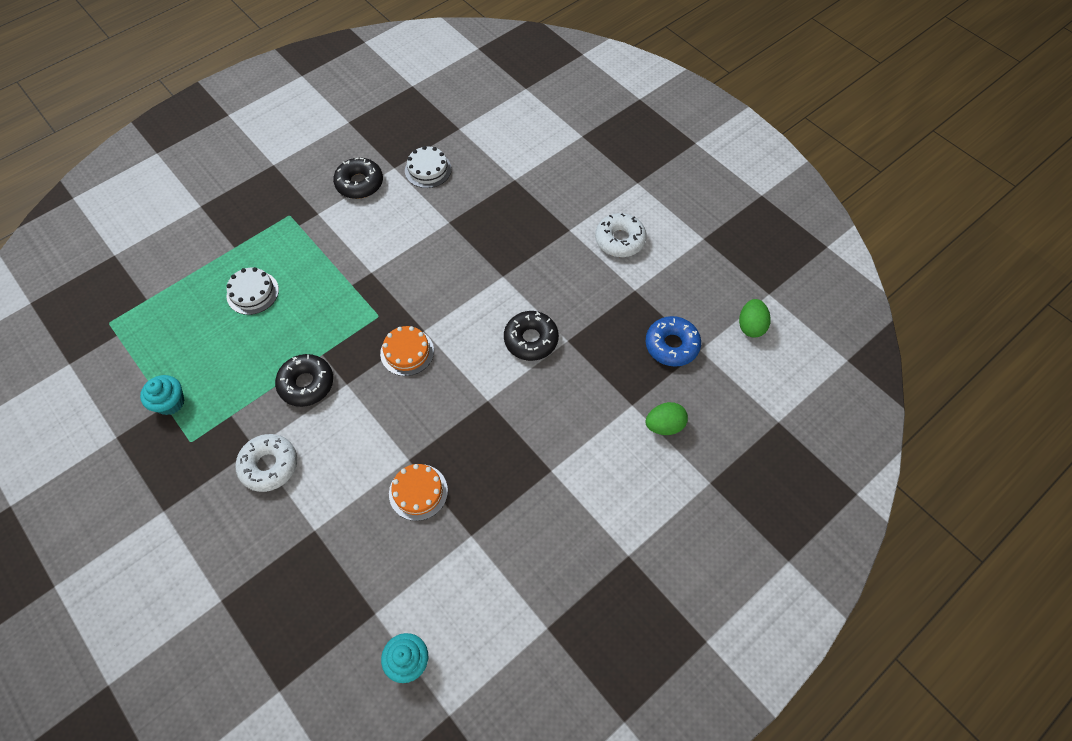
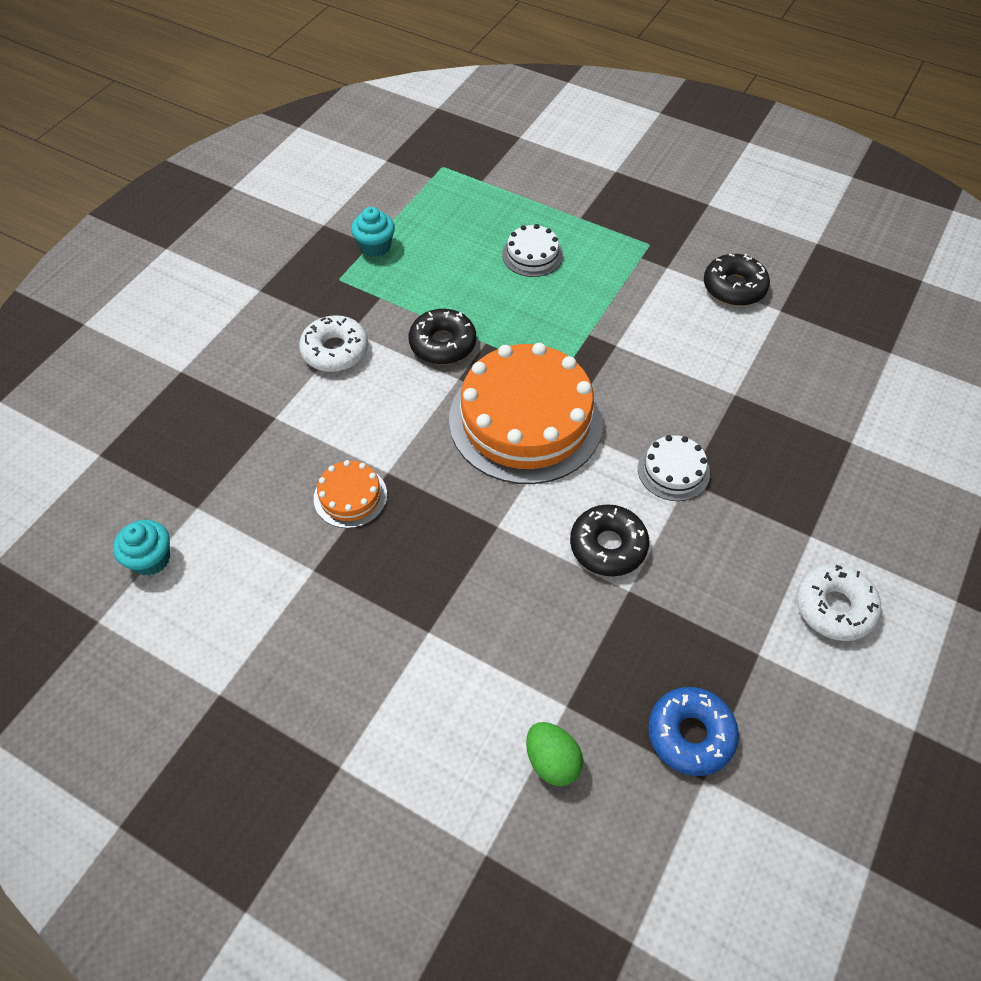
camera: 70 degrees right, 5 degrees down
(407, 352) = (525, 419): orange cake -> orange cake, size x2.22
(428, 170) = (801, 344): white cake -> white cake (673, 470)
(751, 326) = (789, 852): green egg -> none

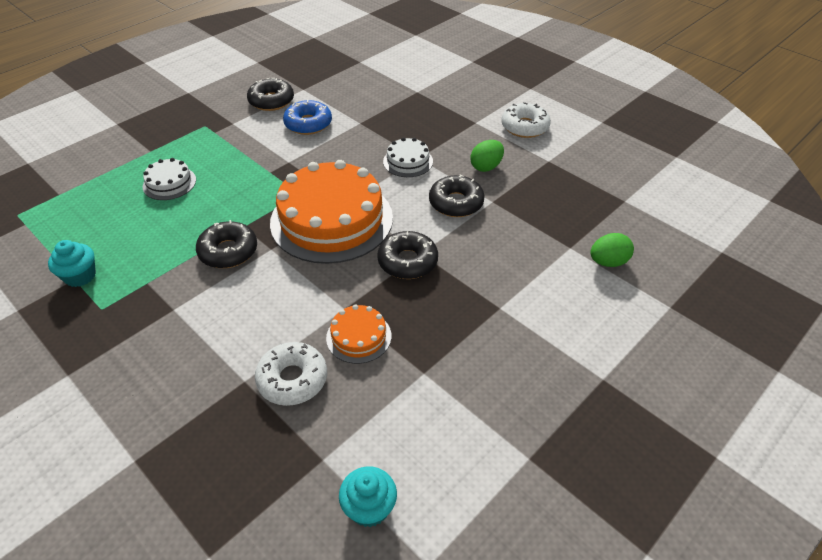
camera: 75 degrees left, 10 degrees down
(335, 351) = (190, 324): white donut -> white donut (292, 379)
(478, 515) = (407, 261): none -> black donut
(690, 734) = (596, 199): blue donut -> blue donut (308, 124)
(704, 569) = (486, 167): none -> green egg

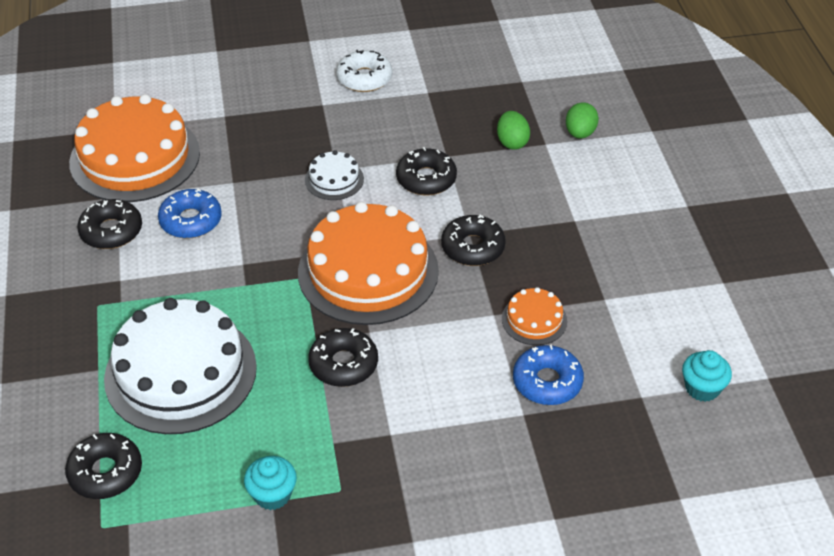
camera: 55 degrees left, 0 degrees up
(64, 194) = (105, 472): none -> black donut
(169, 183) = (180, 372): white cake -> white cake, size x2.22
(292, 379) = (547, 382): white donut -> blue donut
(343, 79) = (135, 157): none -> orange cake
(486, 167) = (396, 134): green egg -> green egg (512, 142)

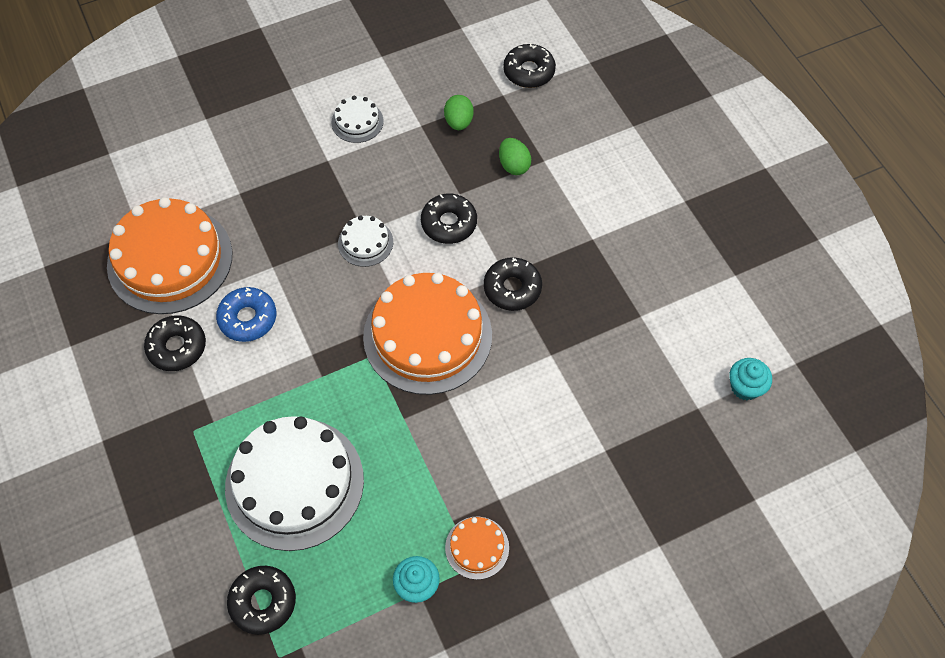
camera: 15 degrees left, 15 degrees up
(343, 364) = (436, 438): black donut -> black donut (529, 71)
(364, 78) = (357, 122): white donut -> white cake
(534, 320) = (587, 352): orange cake -> orange cake (477, 547)
(547, 382) = (616, 413): blue donut -> none
(580, 133) = (571, 142): green egg -> green egg (459, 122)

